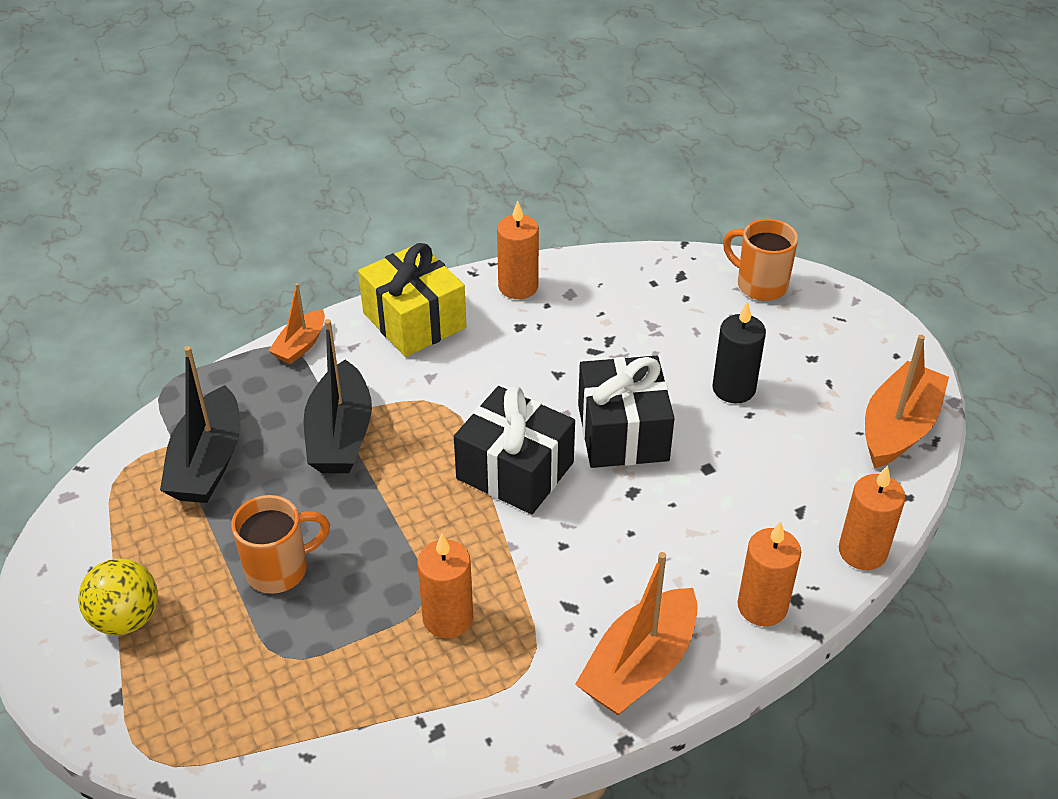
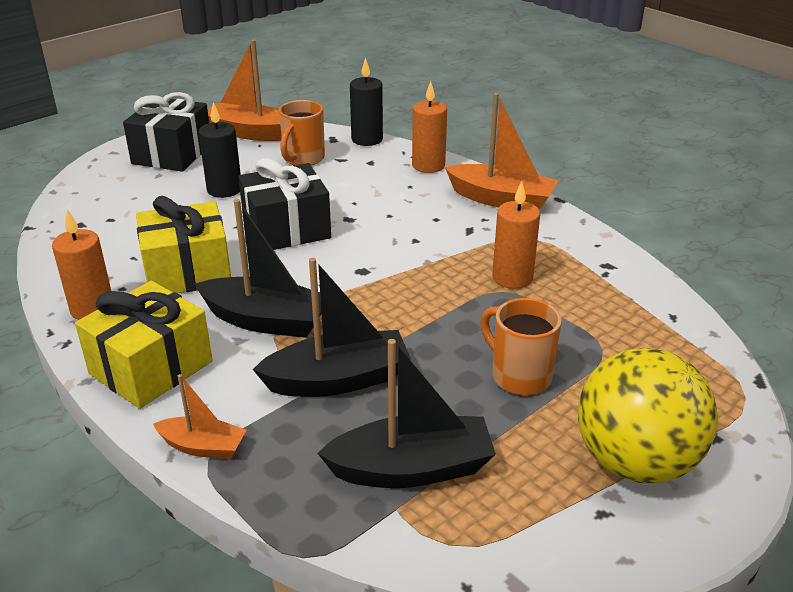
camera: 105 degrees left, 10 degrees down
(126, 618) = (635, 462): yellow ball -> yellow ball, size x1.65
(451, 397) = (266, 320): none -> black boat
(515, 470) = (347, 272): black gift -> black gift (172, 154)
(559, 349) = (187, 272): none -> yellow gift
(760, 285) = (93, 188): orange mug -> orange mug (303, 159)
(862, 551) = (367, 139): orange candle -> black candle

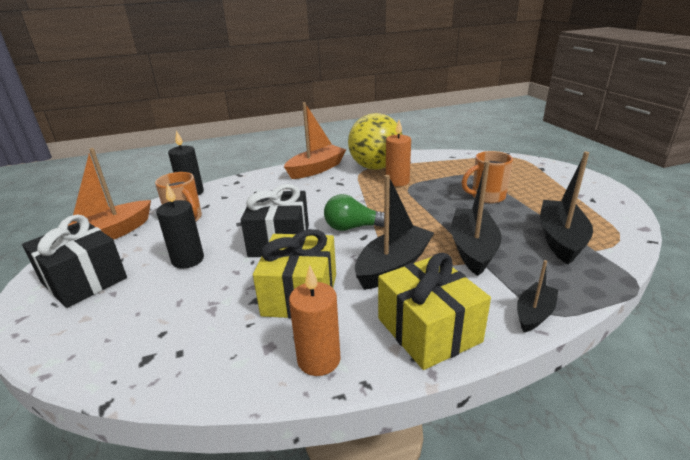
camera: 65 degrees left, 5 degrees down
(203, 447) = (534, 314): orange boat -> black boat
(344, 271) = (353, 227): none -> green light bulb
(428, 165) = (253, 180): orange candle -> none
(635, 462) = (557, 186): yellow ball -> yellow ball (375, 167)

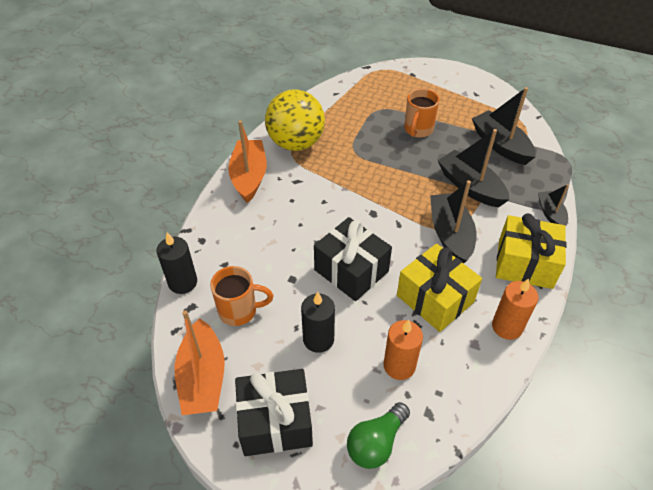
camera: 50 degrees left, 20 degrees up
(353, 227) = (379, 220): green light bulb -> green light bulb (376, 443)
(397, 181) = (338, 150): orange candle -> orange candle (399, 366)

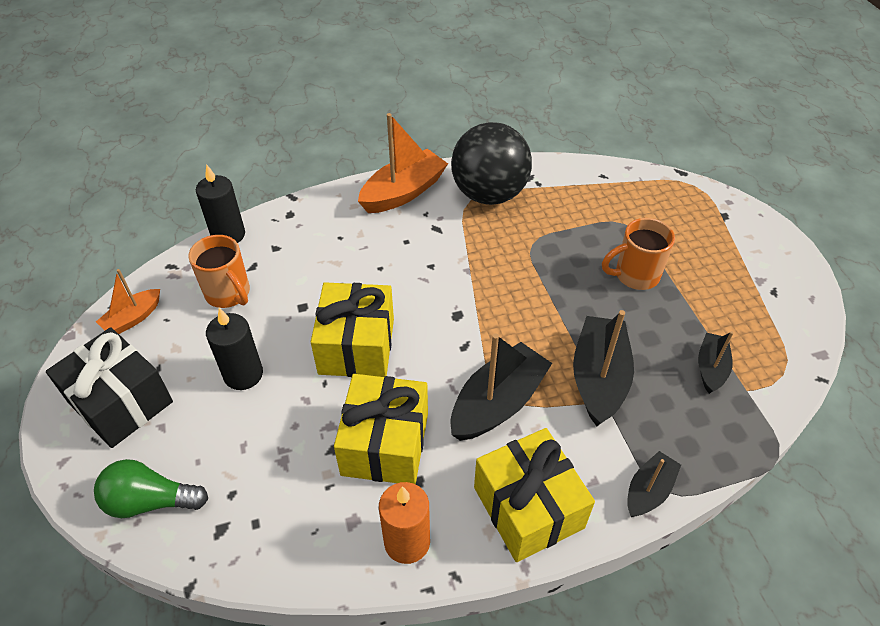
camera: 50 degrees right, 0 degrees up
(203, 378) = (133, 318): orange boat -> orange boat, size x0.57
(296, 143) = (489, 194): yellow ball -> black ball
(351, 270) = (357, 346): black gift -> yellow gift
(399, 366) = (263, 464): orange candle -> none
(500, 145) = (711, 368): black boat -> black boat, size x0.57

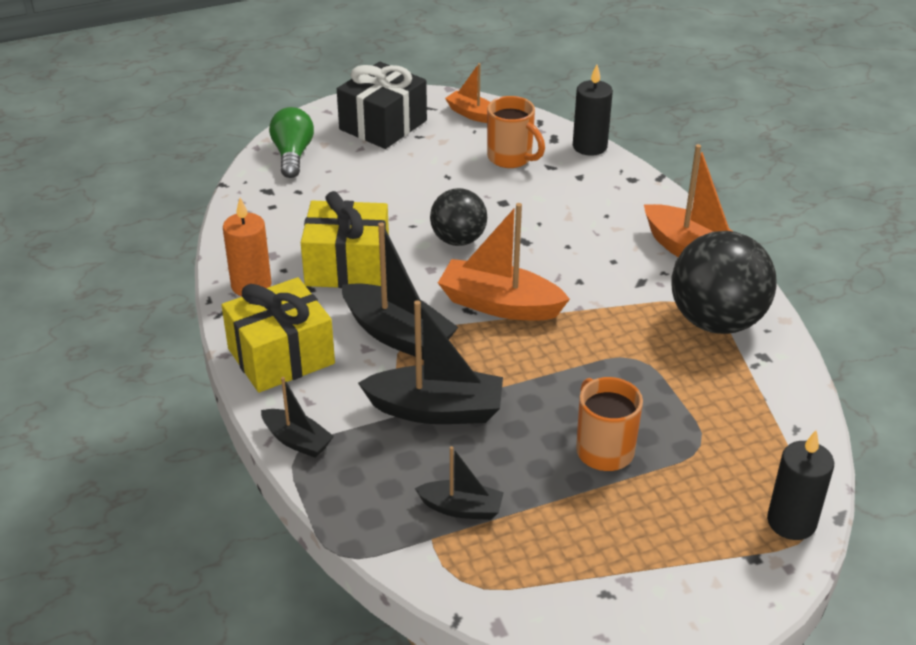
camera: 85 degrees right, 10 degrees down
(229, 294) = (511, 158): orange mug -> orange mug turned 90 degrees counterclockwise
(243, 374) = (417, 180): black candle -> black candle (791, 522)
(357, 346) = (458, 240): yellow gift -> black ball
(459, 322) = (499, 304): none -> orange boat

